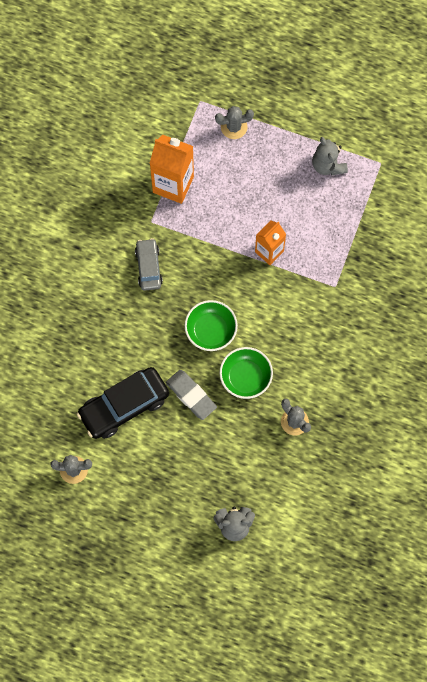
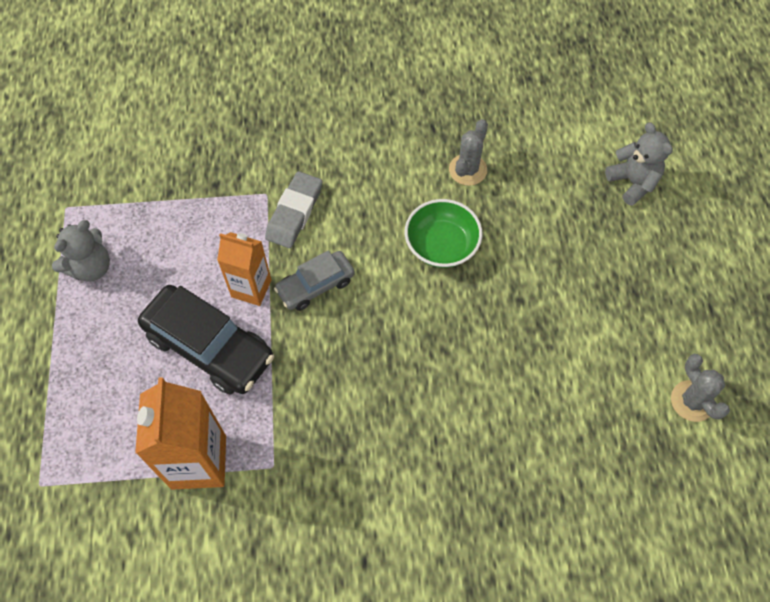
camera: 115 degrees left, 10 degrees down
(124, 406) = (566, 376): black car -> black car (209, 346)
(148, 267) = (347, 437): grey car -> grey car (315, 285)
(191, 395) = (503, 298): grey eraser -> grey eraser (294, 213)
(211, 330) = (400, 313): green bowl -> none
(234, 127) = (70, 415): grey cactus -> none

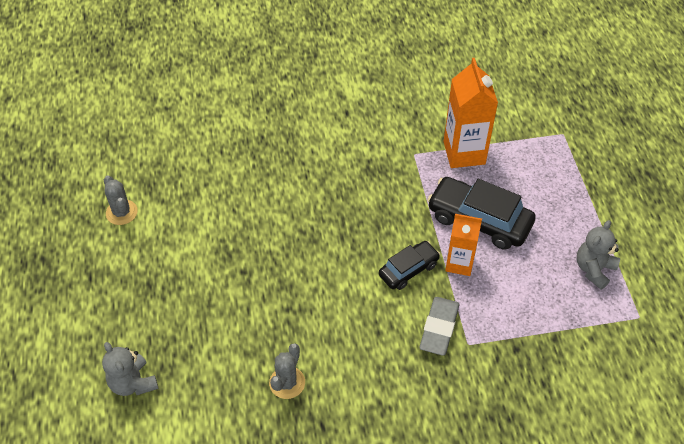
camera: 175 degrees right, 10 degrees down
(315, 285) = (408, 269): grey car -> black car
(441, 245) = (308, 310): green bowl -> none

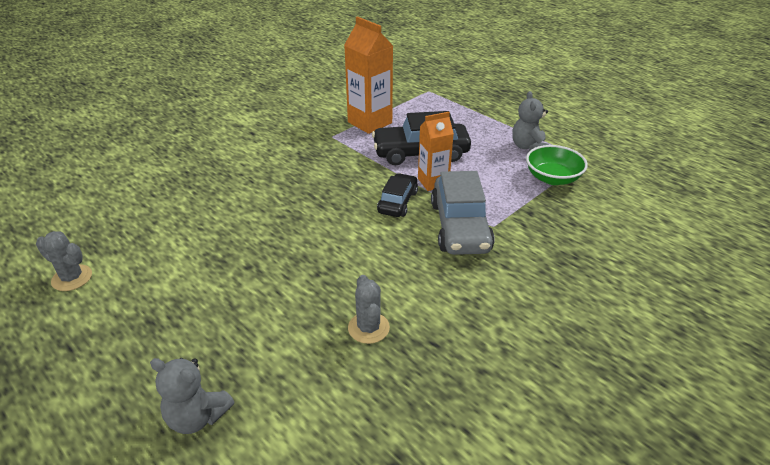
camera: 35 degrees left, 15 degrees down
(439, 328) = (460, 226): grey eraser -> grey car
(578, 322) = (552, 178): none -> green bowl

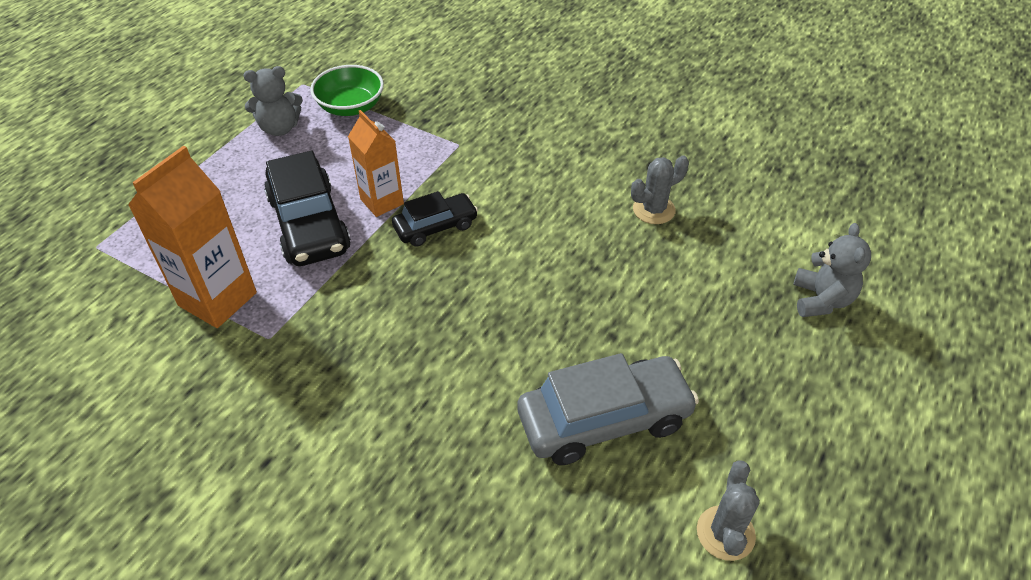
camera: 105 degrees left, 10 degrees up
(397, 202) = (435, 226): black car -> black car turned 150 degrees clockwise
(460, 226) = (468, 168): grey car -> grey car (604, 419)

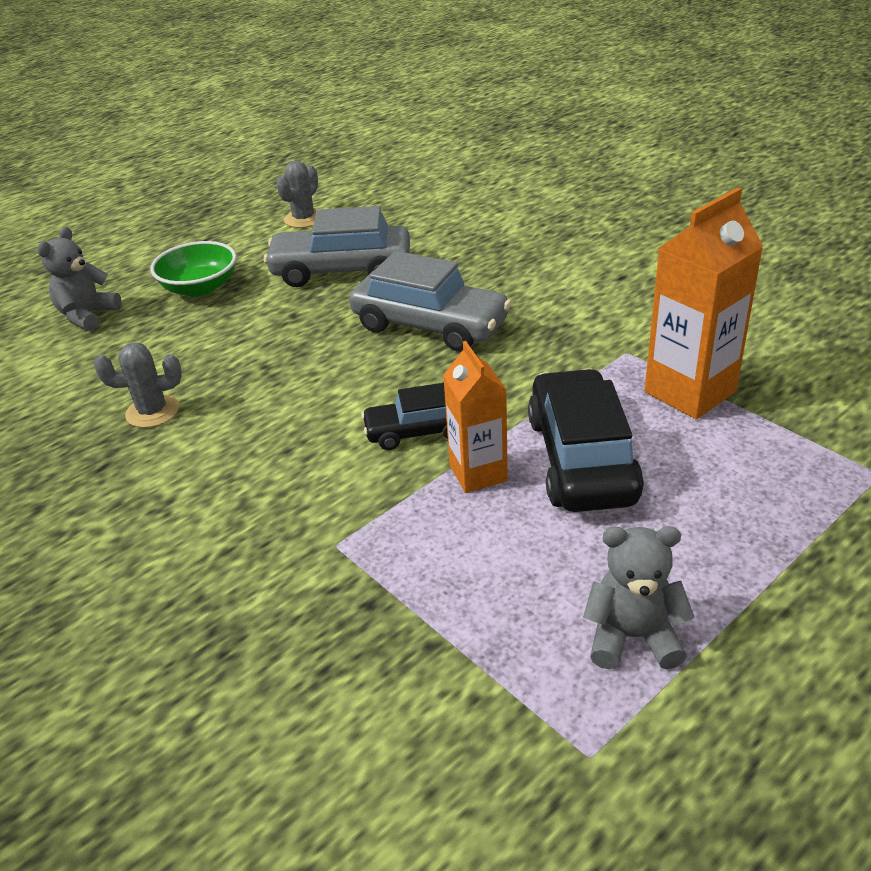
camera: 160 degrees left, 10 degrees down
(351, 107) = (495, 663): green bowl -> green bowl (200, 288)
(466, 344) = (430, 325): none -> grey car

